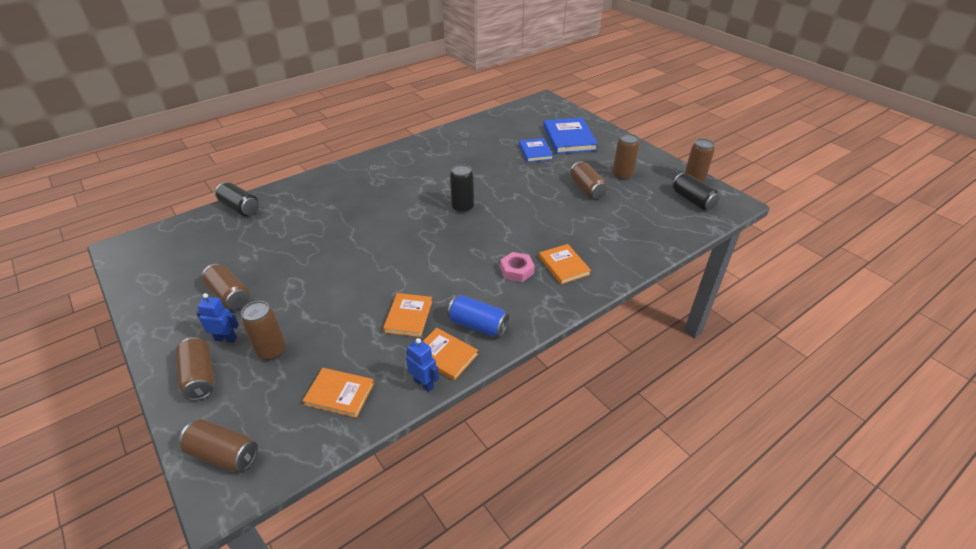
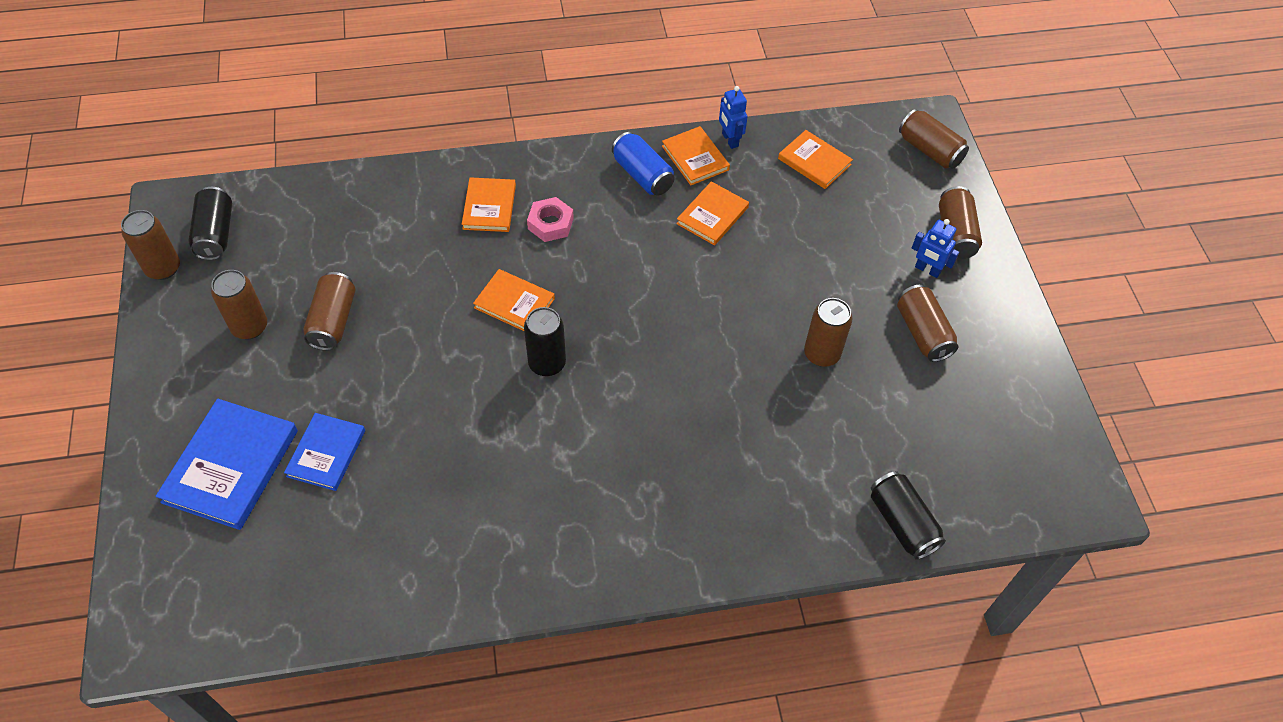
camera: 155 degrees left, 15 degrees up
(271, 351) = (876, 234): brown can -> brown can (821, 354)
(502, 225) = (514, 303): none -> orange book

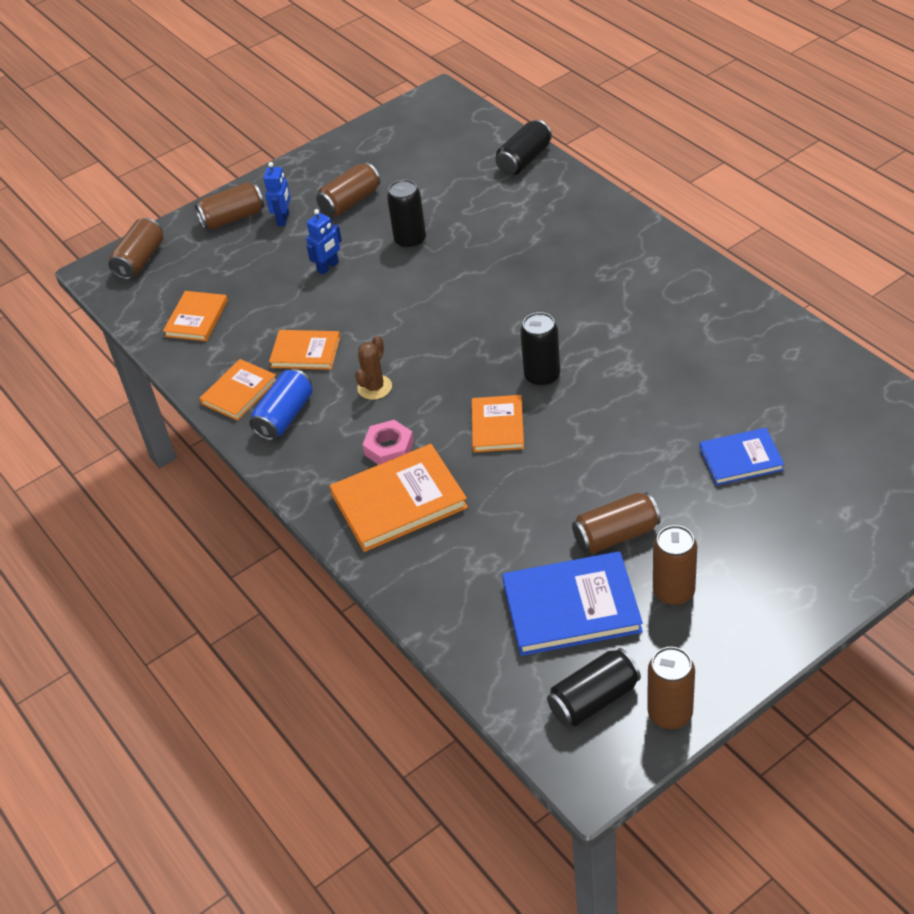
camera: 110 degrees left, 10 degrees down
(231, 466) = (809, 511): blue book -> blue book (571, 607)
(489, 207) = (399, 501): orange book -> orange book, size x1.63
(630, 243) = (374, 387): none -> brown cactus
(729, 140) = (200, 380): blue robot -> blue robot (328, 267)
(821, 354) = (410, 240): brown can -> black can

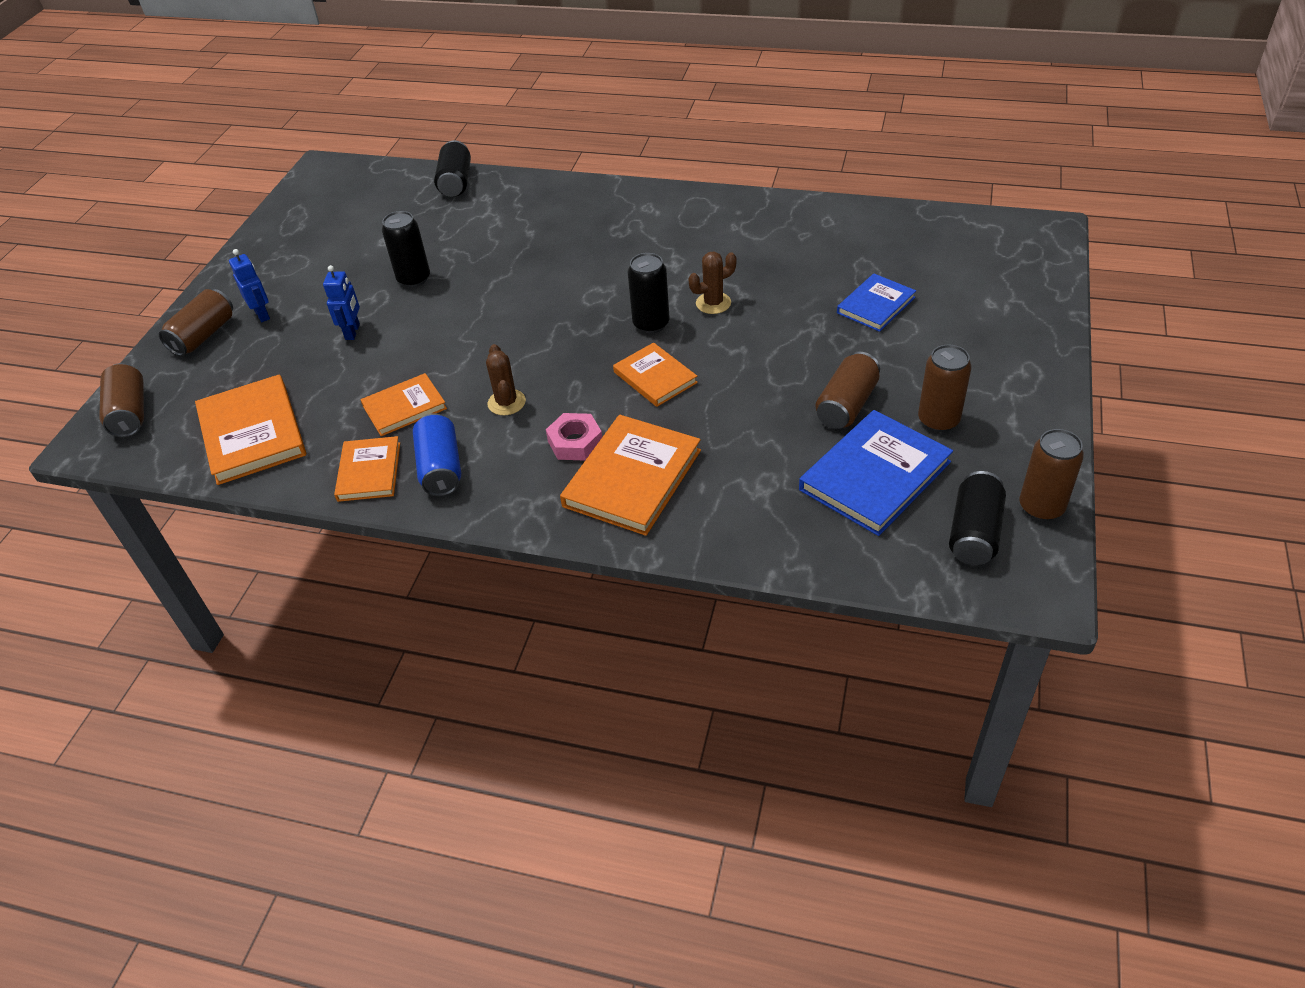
camera: 40 degrees left, 0 degrees up
(196, 318) = (252, 433): orange book -> orange book, size x1.63
(350, 202) = (319, 274): brown can -> none
(609, 383) = (713, 303): none -> brown cactus

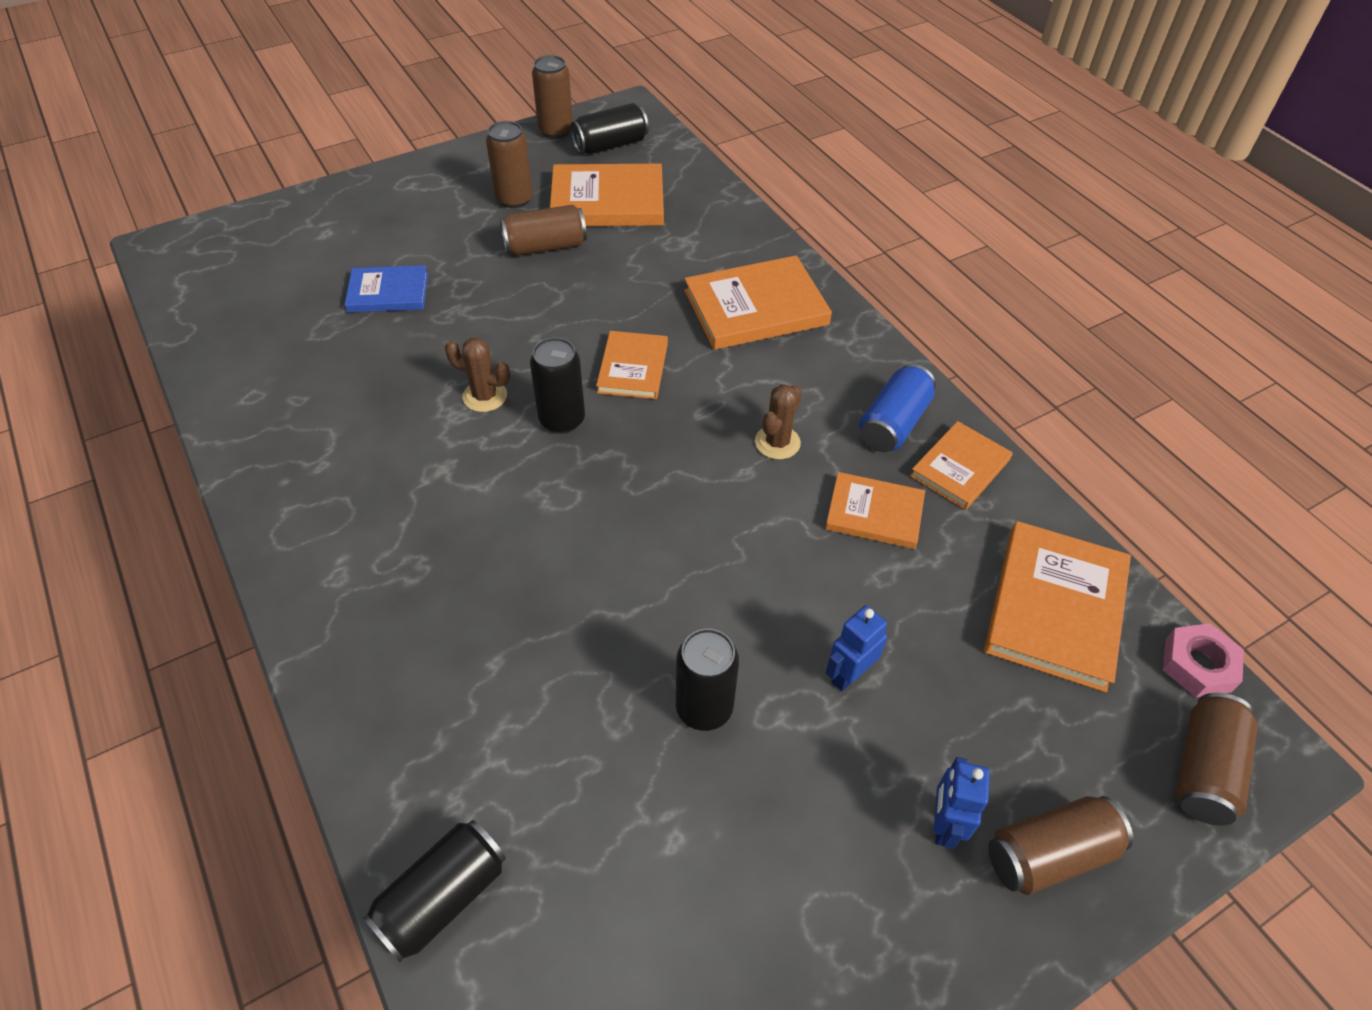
camera: 140 degrees left, 5 degrees up
(575, 442) = (763, 363): pink nut -> pink nut (1198, 665)
(875, 476) = (607, 201): blue book -> orange book

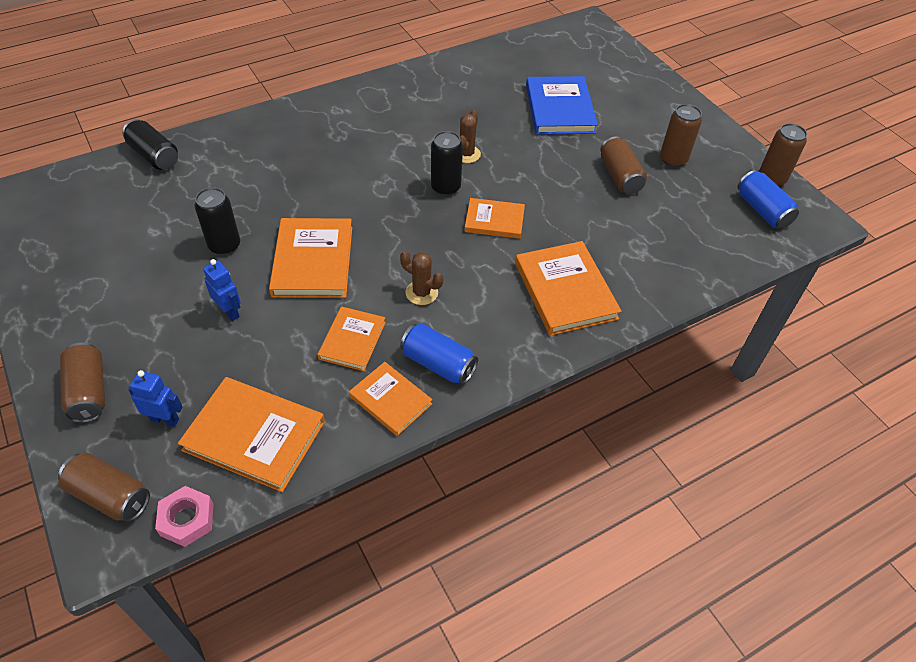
camera: 90 degrees right, 0 degrees up
(388, 292) = (559, 109): blue book -> blue book, size x1.63
(607, 201) = (684, 208): orange book -> orange book (313, 261)
(610, 145) = (762, 210): black can -> blue can
(943, 825) = (123, 343): blue robot -> blue robot (165, 419)

